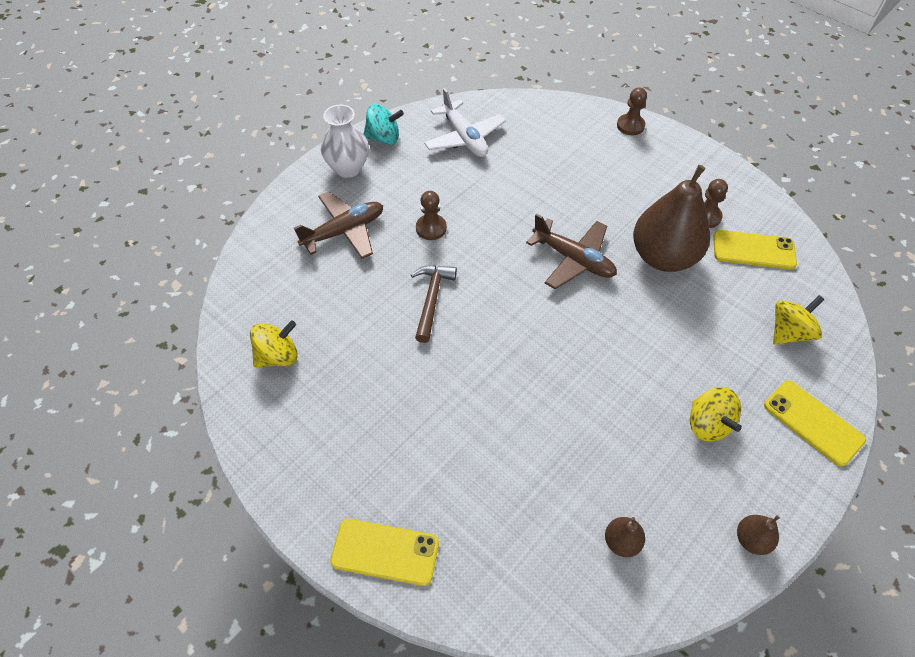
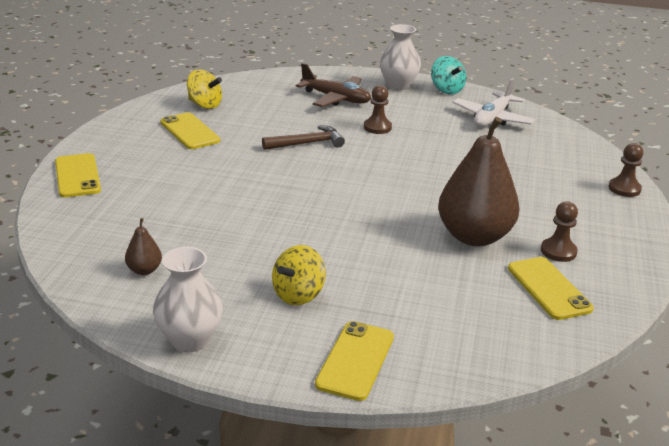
camera: 60 degrees right, 25 degrees down
(339, 396) = (190, 131): none -> yellow phone
(573, 259) = (416, 192): brown plane -> none
(751, 539) = (190, 340): brown pear -> white vase
(789, 332) = (459, 328): yellow spinning top -> none

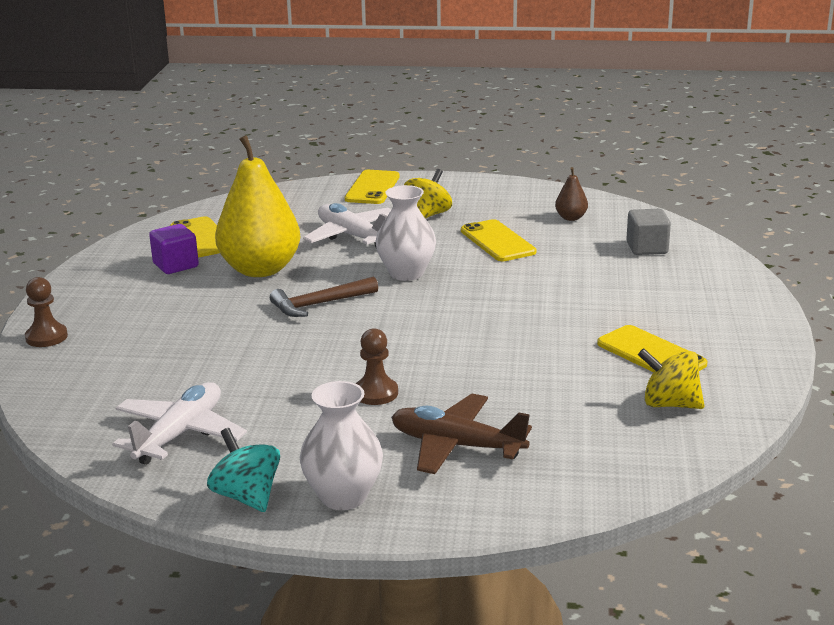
camera: 175 degrees right, 5 degrees down
(77, 176) = (728, 283): yellow phone -> yellow phone (497, 241)
(105, 219) = (647, 248): none -> grey cube
(190, 340) = (500, 187): white vase -> white vase (406, 273)
(307, 143) = (474, 354): brown hammer -> brown hammer (319, 304)
(386, 271) = (352, 236): none -> white plane
(474, 236) = (260, 269): brown pear -> yellow pear
(558, 251) = (175, 265): brown pawn -> purple cube

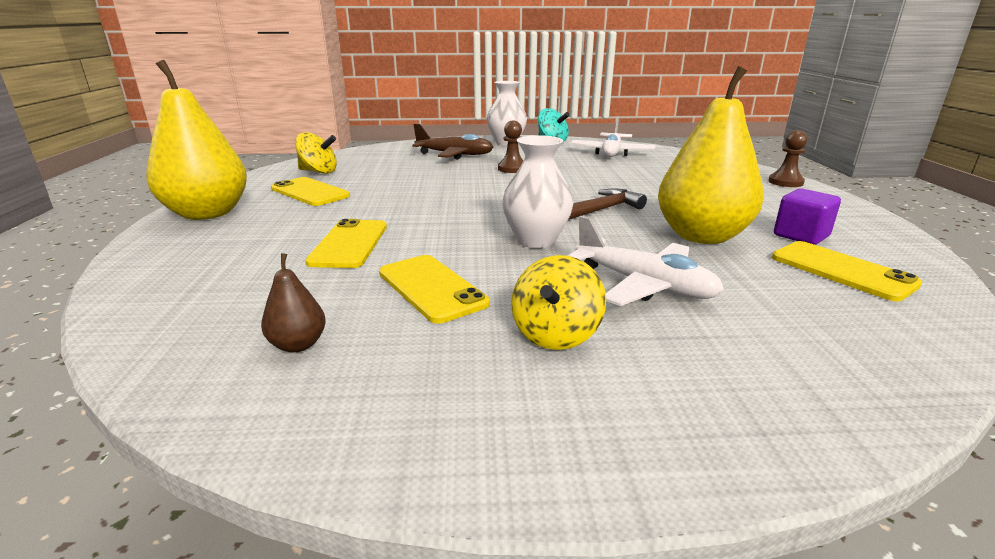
camera: 170 degrees right, 0 degrees up
(372, 188) = (725, 416): yellow phone -> yellow phone (349, 244)
(647, 248) = (217, 289): grey cube -> none
(739, 323) = (208, 214): none -> yellow pear

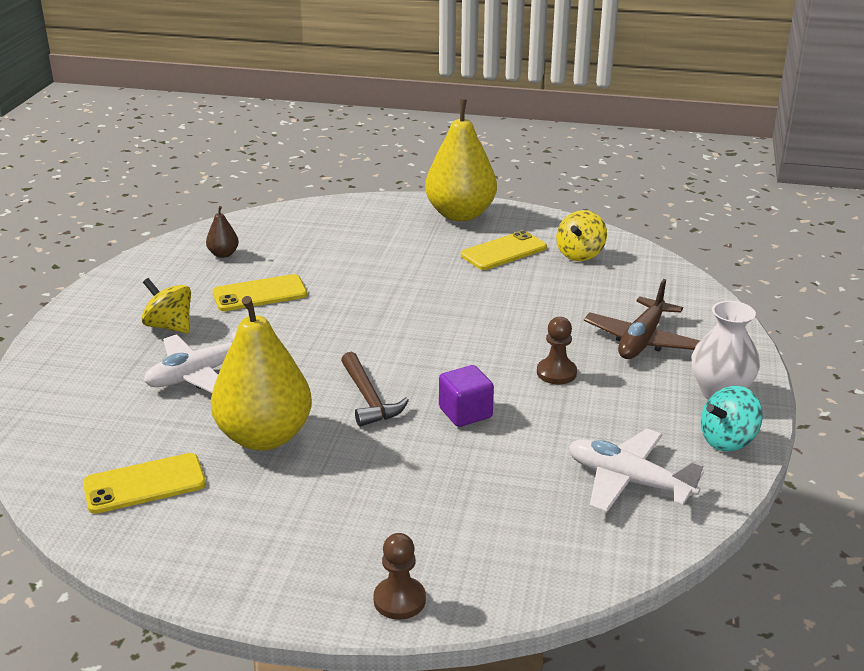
camera: 105 degrees right, 5 degrees up
(349, 244) = (357, 268): yellow phone -> none
(536, 240) = (313, 346): white vase -> none
(801, 236) = (223, 502): purple cube -> purple cube (465, 413)

